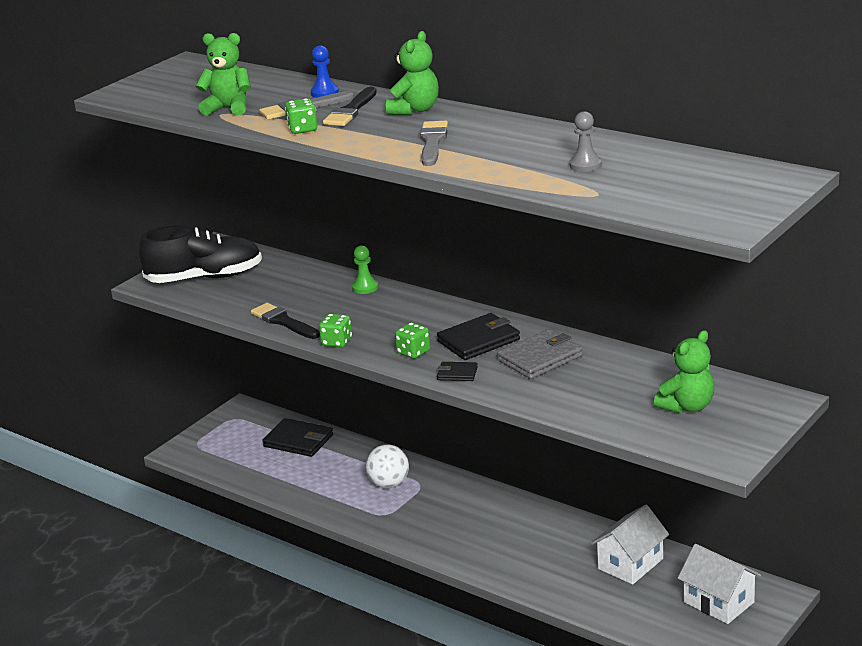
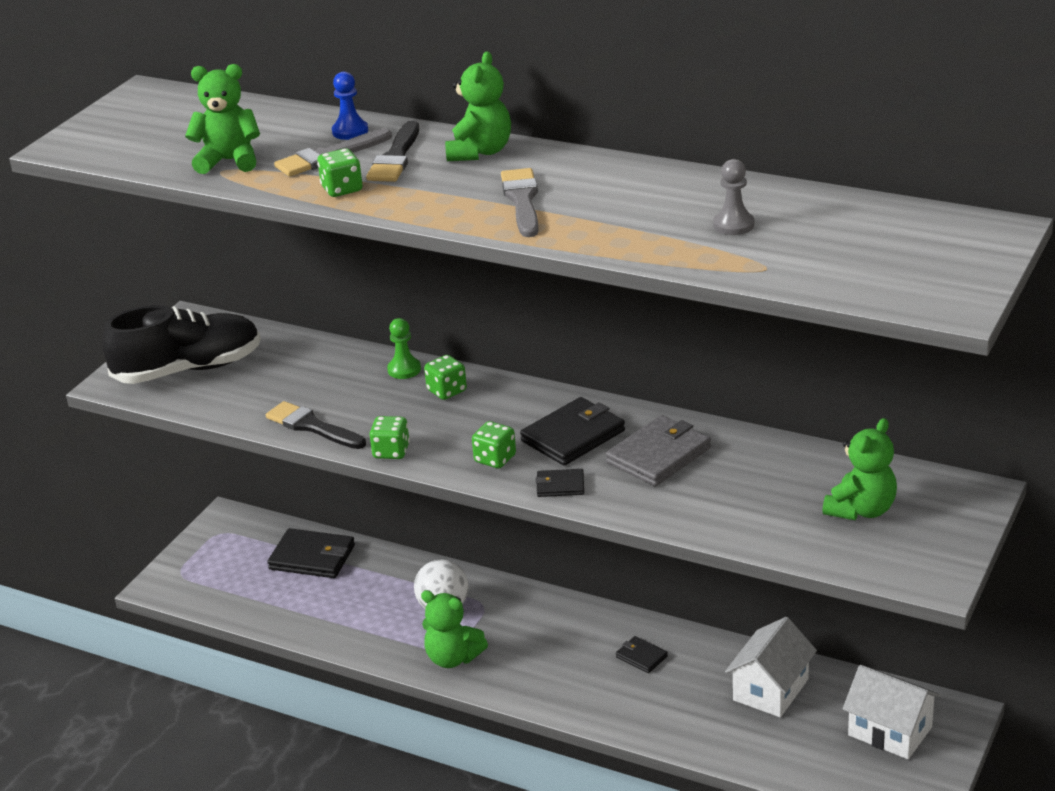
camera: 10 degrees left, 5 degrees up
(386, 520) = (453, 658): none -> green teddy bear
(392, 304) = (447, 391): none -> green dice
(534, 531) = (641, 656): none -> black wallet

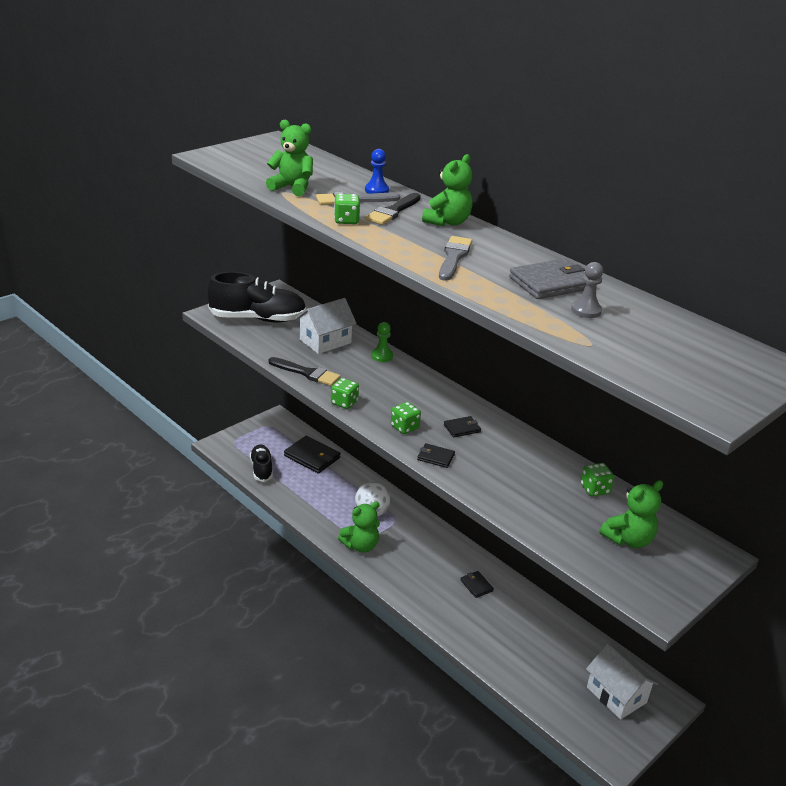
camera: 15 degrees right, 0 degrees up
(246, 599) = (261, 469): none -> black shoe
(312, 426) = (307, 373): black brush -> black brush turned 150 degrees clockwise
(447, 391) = (400, 376): green dice -> green dice (595, 489)
(453, 658) = (361, 546): green teddy bear -> green teddy bear turned 75 degrees counterclockwise
(573, 436) = (462, 428): black wallet -> black wallet, size x0.53
(659, 455) = (510, 458): grey wallet -> grey wallet (551, 283)
(770, 689) = (549, 637): white house -> white house (325, 341)

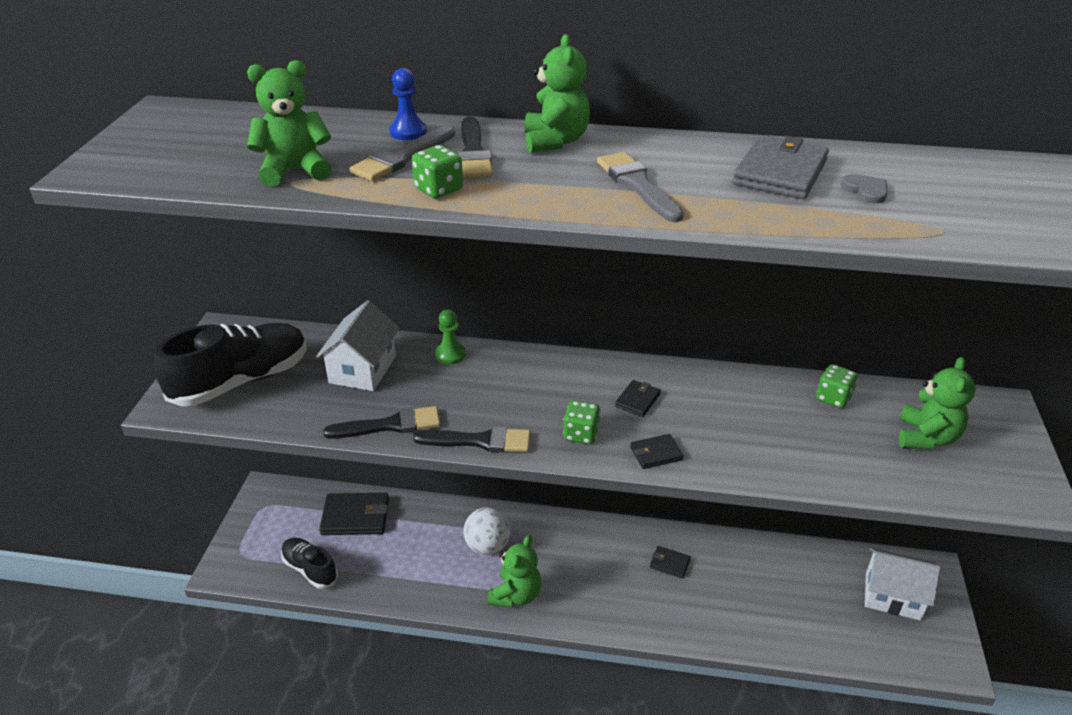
camera: 35 degrees left, 5 degrees up
(344, 403) = (479, 441): green dice -> black brush
(586, 310) = (866, 190): grey pawn -> grey heart

